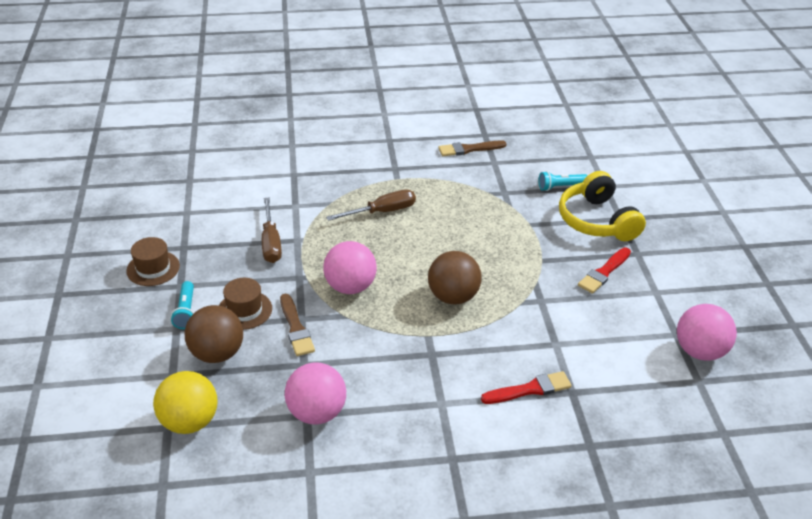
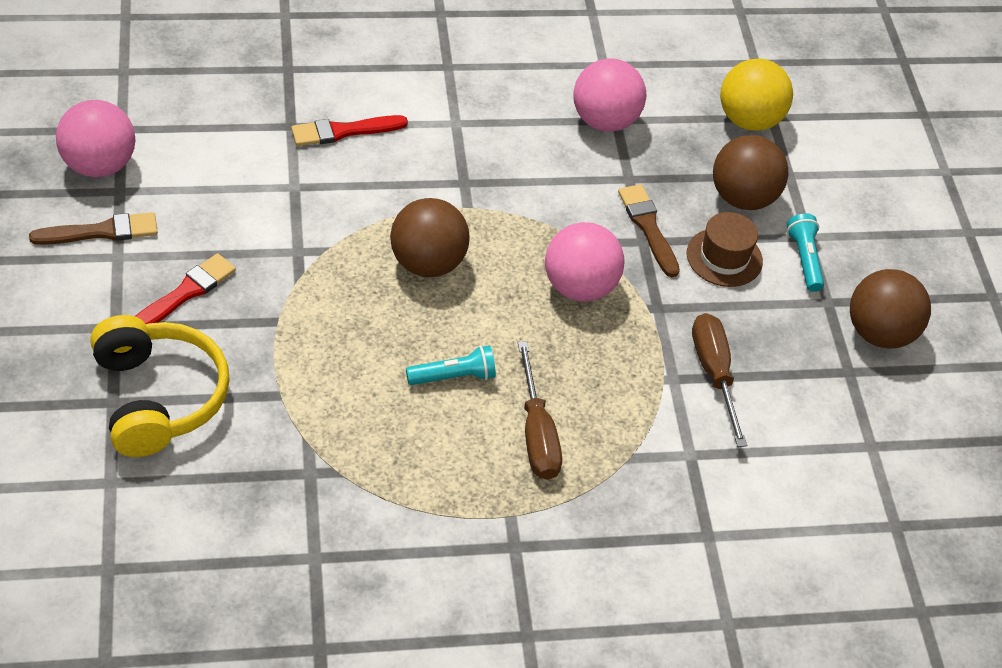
camera: 175 degrees right, 10 degrees up
(153, 268) = (879, 333): brown hat -> brown ball
(382, 212) = (537, 433): brown screwdriver -> brown screwdriver turned 75 degrees counterclockwise
(469, 149) = (361, 599): brown brush -> brown brush (101, 231)
(560, 187) = (199, 483): turquoise flashlight -> turquoise flashlight (454, 377)

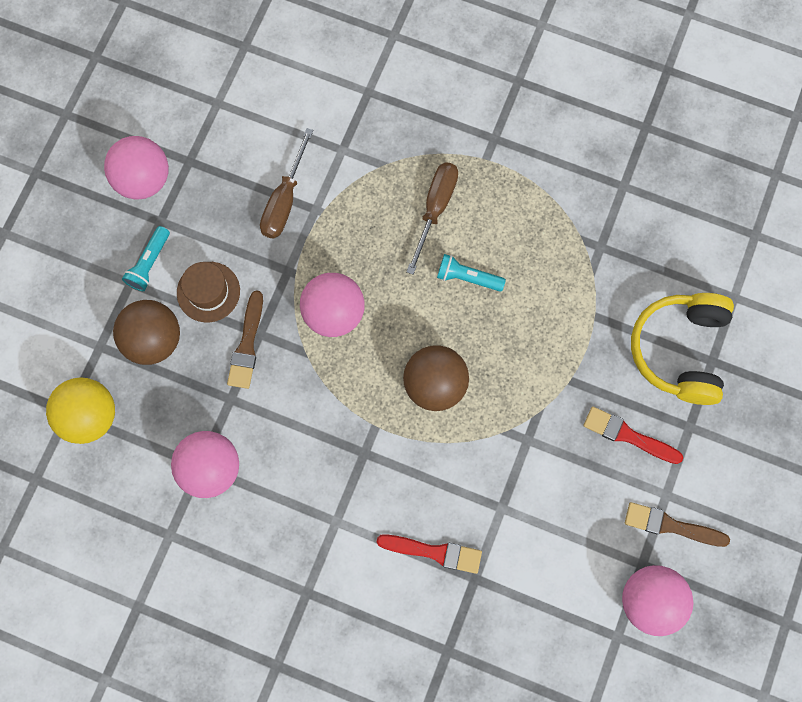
camera: 145 degrees left, 25 degrees up
(185, 293) = (628, 435): red brush -> red brush turned 45 degrees clockwise
(879, 333) = (143, 180): brown ball -> pink ball

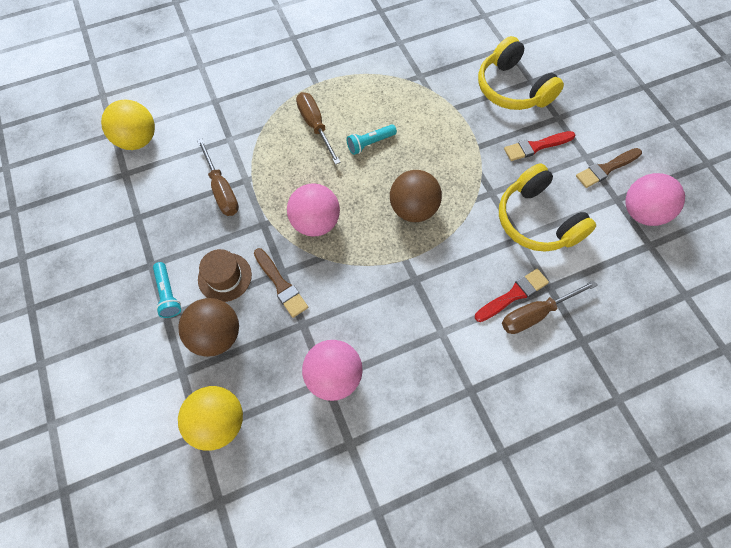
camera: 45 degrees left, 10 degrees down
(143, 180) = (116, 251): pink ball -> none
(259, 75) = (138, 140): none -> yellow ball
(434, 588) = (536, 314): none -> brown screwdriver
(537, 508) = (536, 220): none -> yellow headphones

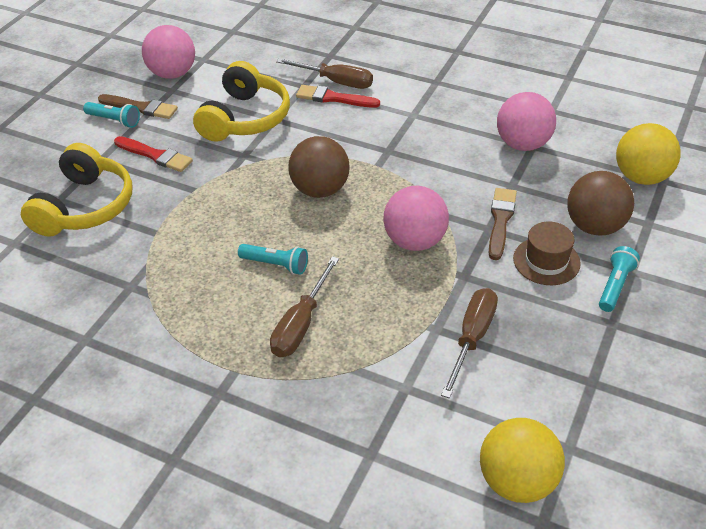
camera: 130 degrees left, 20 degrees down
(601, 146) = (114, 120): none -> turquoise flashlight

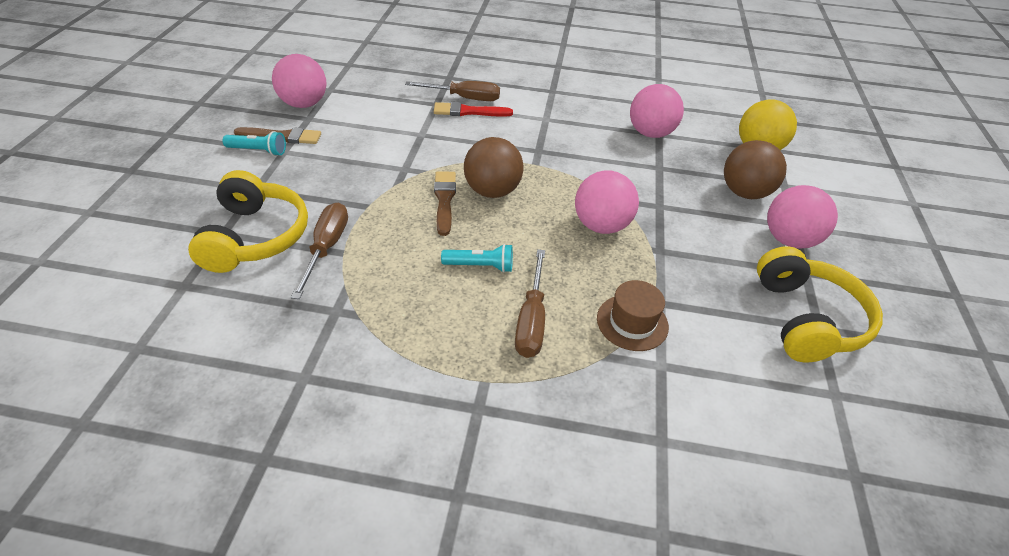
camera: 20 degrees left, 0 degrees up
(155, 155) = (314, 179): red brush -> none
(245, 118) = (392, 136): yellow headphones -> yellow headphones (807, 319)
(472, 338) = (696, 306): brown screwdriver -> brown screwdriver (326, 248)
(500, 220) = (666, 198): brown brush -> brown brush (444, 200)
(517, 481) = (810, 437): yellow ball -> none
(546, 261) = (722, 227): brown hat -> brown hat (632, 322)
(615, 286) = (789, 240): turquoise flashlight -> pink ball

